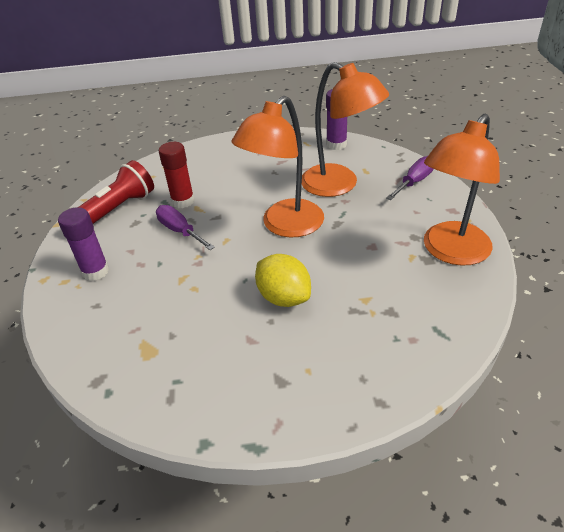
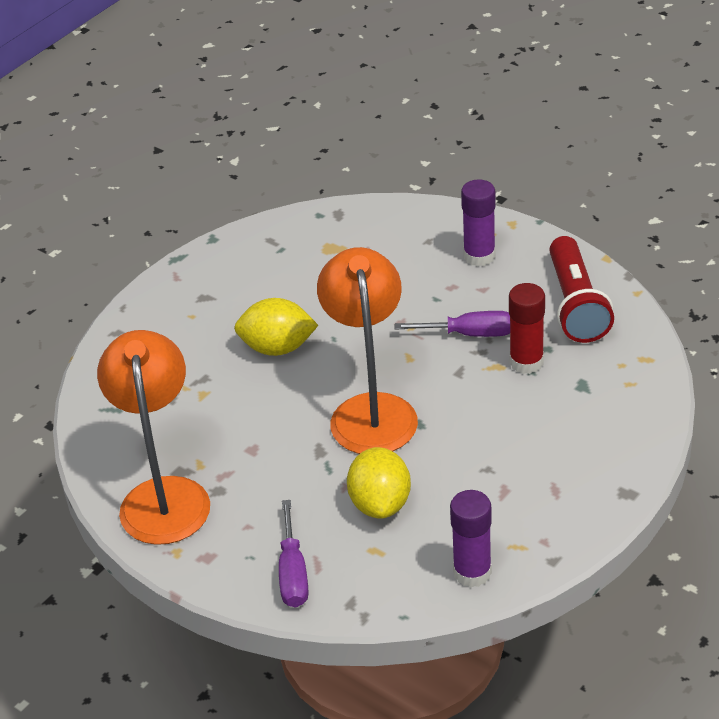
camera: 135 degrees right, 0 degrees up
(339, 185) = (380, 503): orange lamp -> yellow lemon

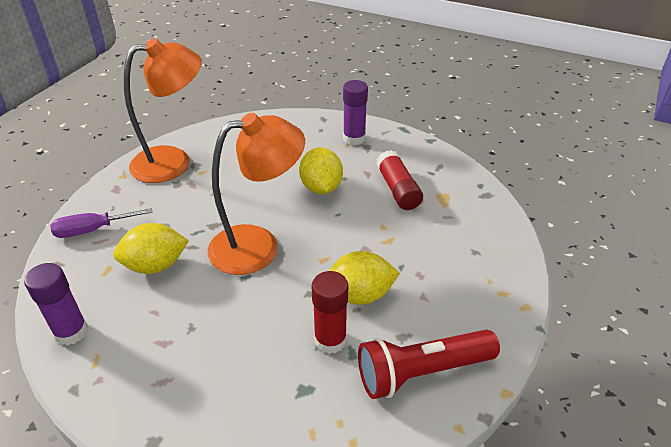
camera: 75 degrees right, 0 degrees up
(304, 282) = (398, 189): none -> red glue stick
(470, 334) = (360, 295): purple screwdriver -> yellow lemon
(479, 256) = (468, 288): purple glue stick -> purple glue stick (354, 138)

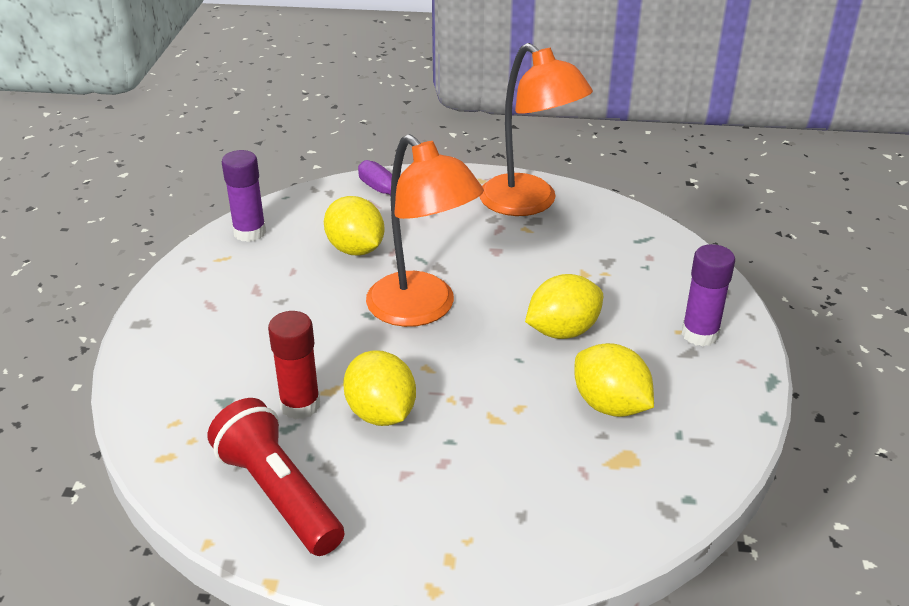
camera: 70 degrees right, 5 degrees down
(398, 189) = (610, 405): red glue stick -> yellow lemon

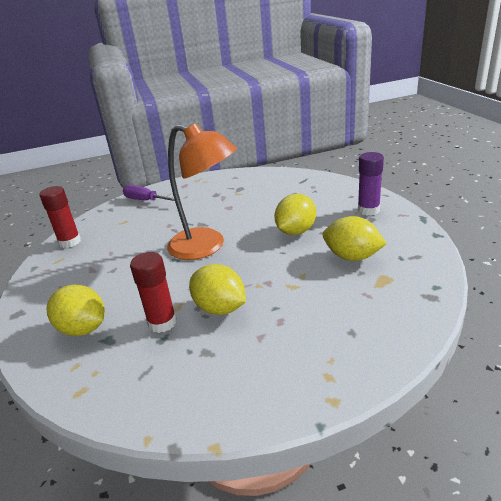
camera: 20 degrees left, 5 degrees down
(249, 232) = (70, 242): purple glue stick -> red glue stick
(279, 494) = (182, 383): red flashlight -> none
(355, 249) = (144, 230): yellow lemon -> yellow lemon (83, 329)
(529, 203) = (231, 182): orange lamp -> none

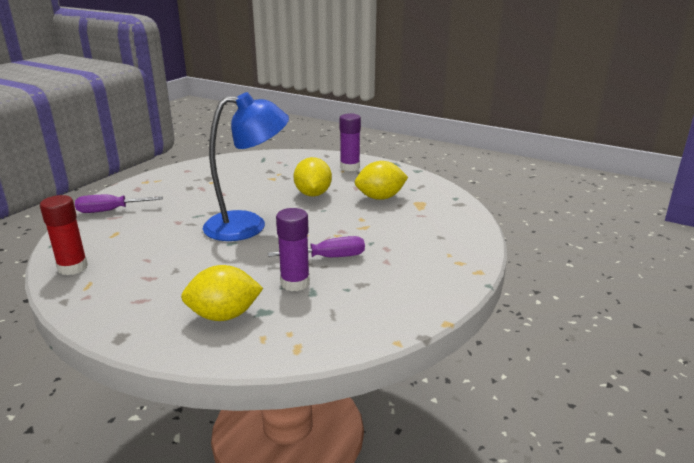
camera: 45 degrees left, 5 degrees down
(162, 322) = (295, 283): red glue stick -> purple glue stick
(206, 246) = (248, 225): orange lamp -> blue lamp
(220, 308) = (329, 257): yellow lemon -> purple screwdriver

